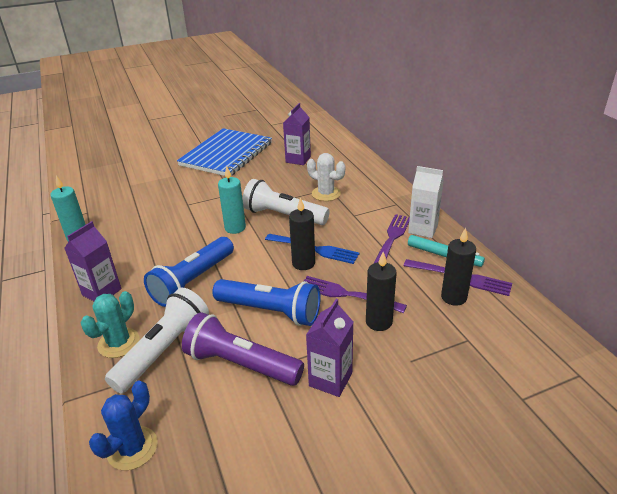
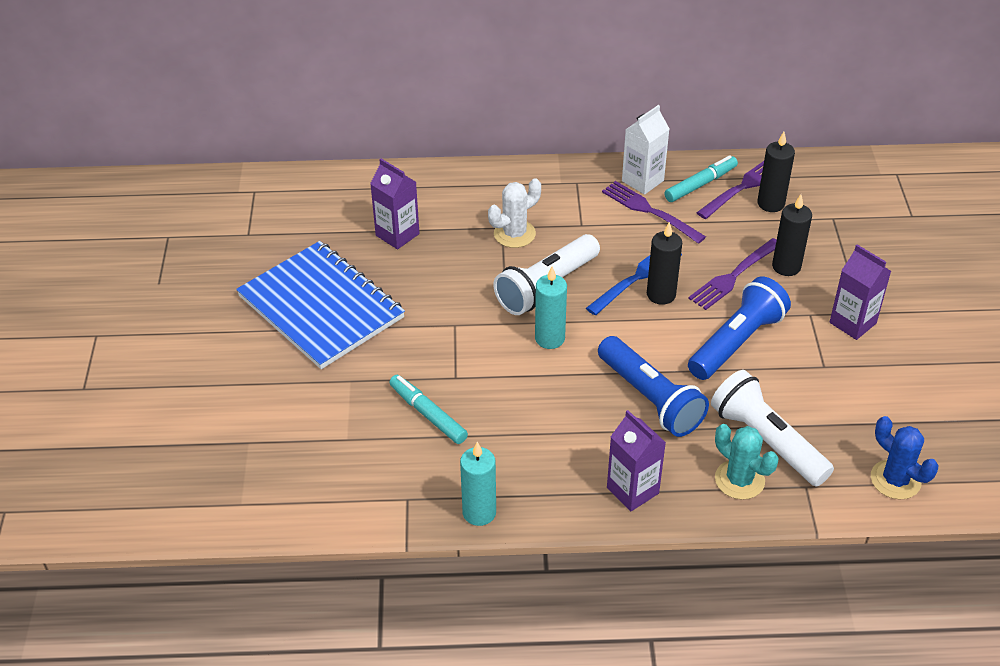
camera: 70 degrees left, 10 degrees up
(154, 203) = (428, 414): none -> turquoise marker
(241, 364) = (810, 382): purple flashlight -> none

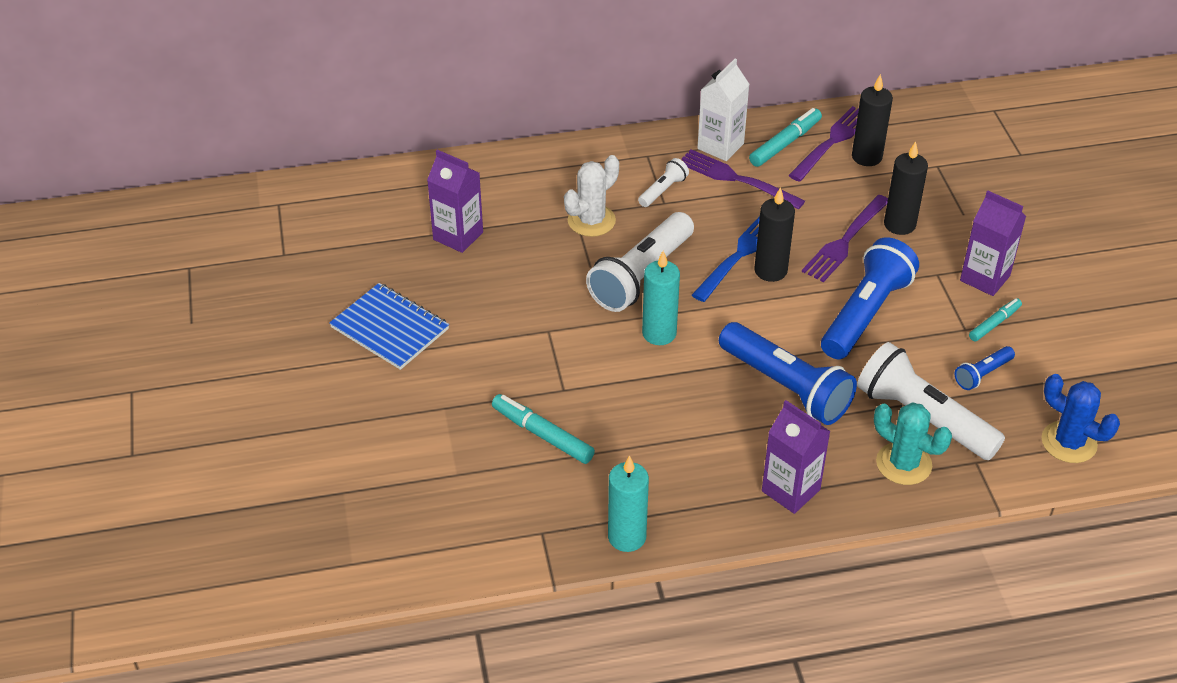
camera: 10 degrees left, 0 degrees up
(321, 307) = (389, 328): blue notebook -> blue notebook, size x0.59
(583, 214) = (663, 190): none -> white flashlight
(830, 409) = (982, 374): none -> blue flashlight
(852, 364) = (994, 323): none -> turquoise marker

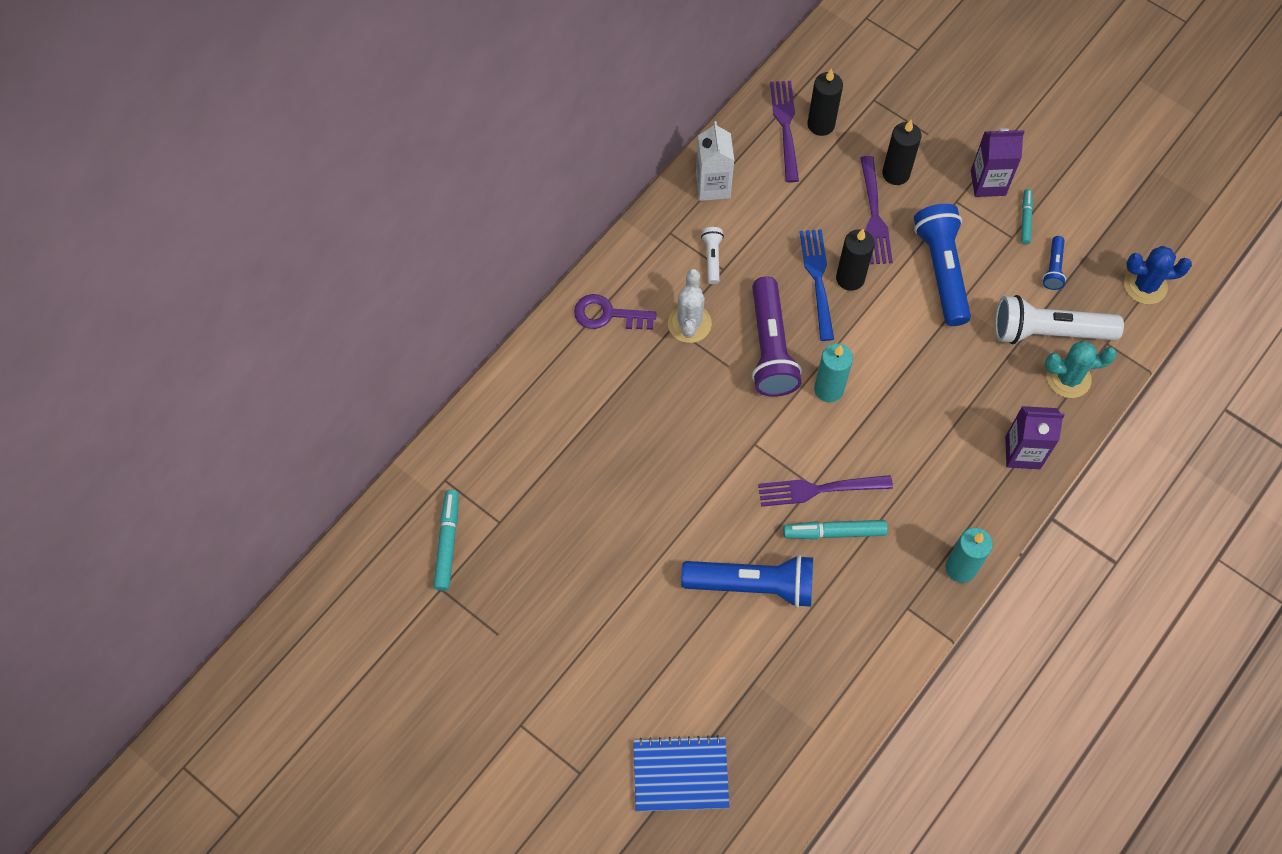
camera: 40 degrees left, 20 degrees up
(389, 328) = (645, 527): blue notebook -> blue notebook (680, 775)
(458, 236) = (609, 408): purple carton -> none
(531, 177) = (607, 314): none -> purple key
(641, 276) = (770, 348): white flashlight -> purple flashlight
(736, 179) = (752, 210): purple fork -> purple fork (819, 489)
(785, 143) = (755, 151): turquoise marker -> turquoise marker (447, 543)
(786, 387) = (947, 371): blue flashlight -> blue flashlight (753, 585)

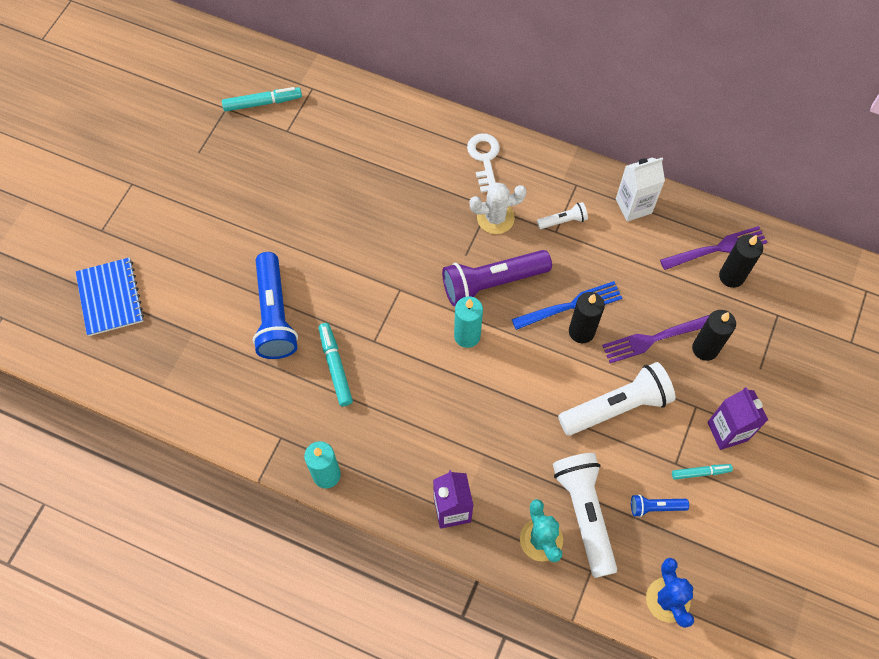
camera: 75 degrees right, 0 degrees up
(607, 314) = (484, 158): purple key -> white key
(819, 489) = (371, 347): purple fork -> none
(941, 270) = (617, 407): blue flashlight -> white flashlight

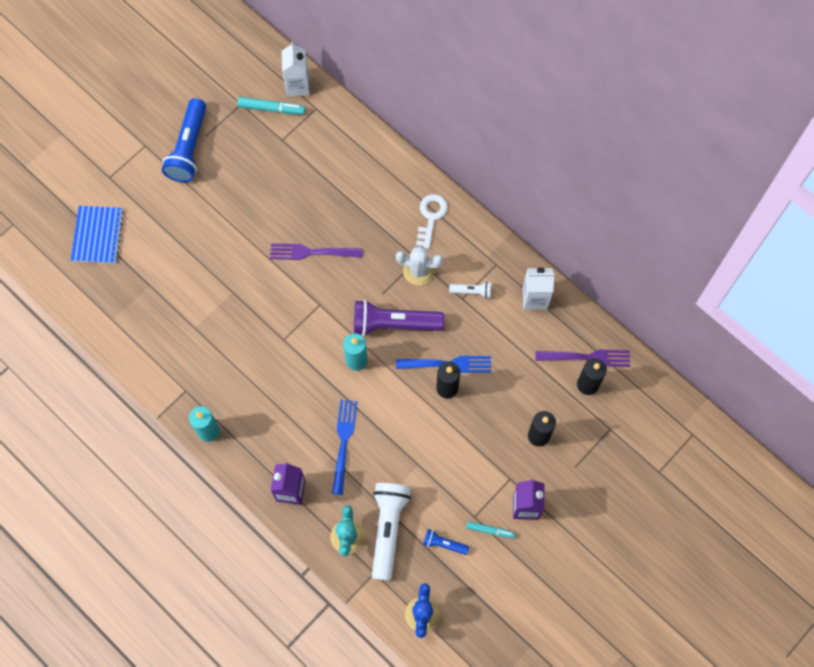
camera: 20 degrees right, 5 degrees up
(274, 315) = (216, 292): blue flashlight -> blue flashlight (189, 148)
(282, 72) = (297, 86): none -> white carton
(335, 367) = (246, 350): turquoise marker -> none
(491, 432) = (343, 442): none -> blue fork
(617, 407) = (448, 457): white flashlight -> none
(654, 339) = (501, 413): purple fork -> purple fork (312, 252)

